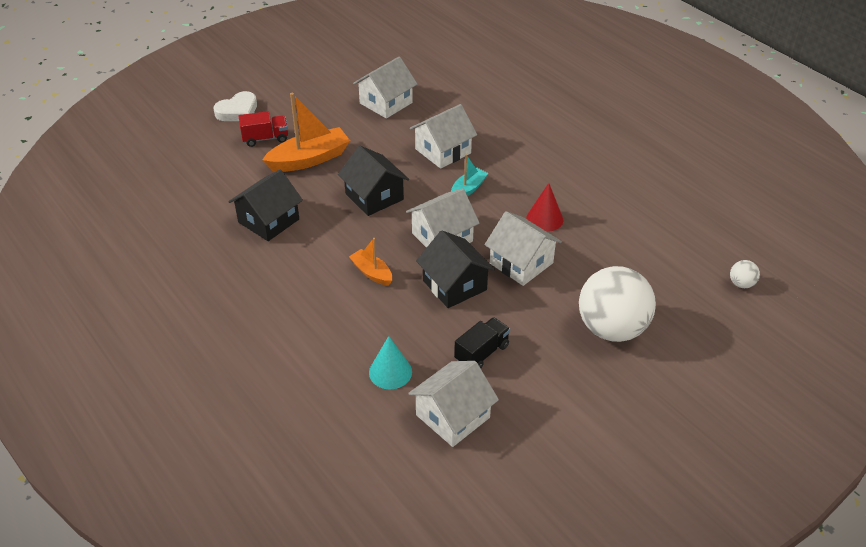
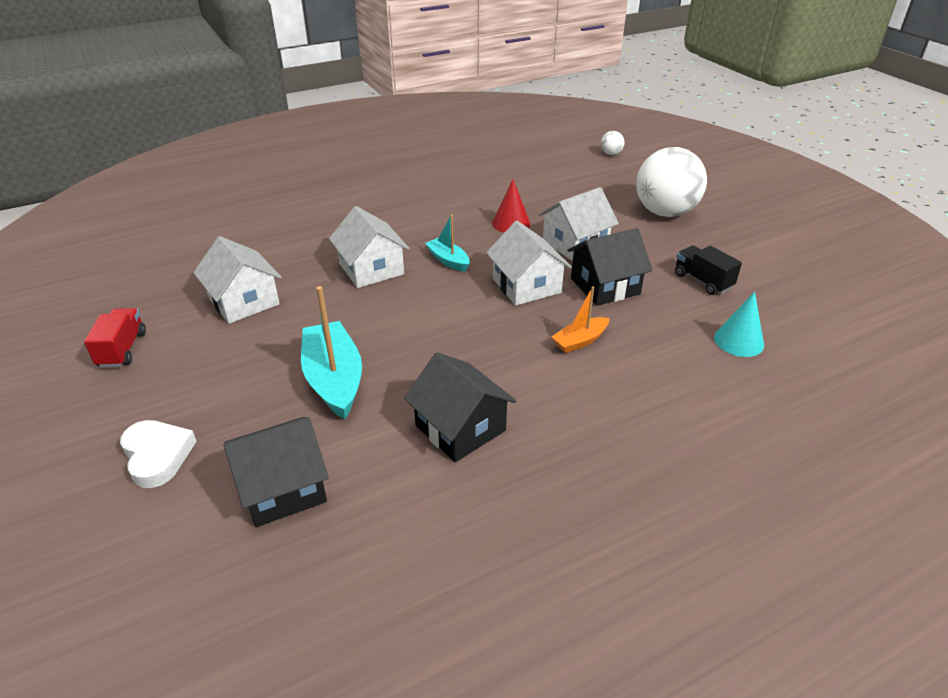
camera: 80 degrees left, 5 degrees down
(265, 138) = (256, 424): red truck -> red truck (122, 349)
(309, 159) = (334, 379): orange boat -> turquoise boat
(374, 197) = (439, 327): black house -> black house (283, 488)
(453, 416) = (790, 307): white house -> none

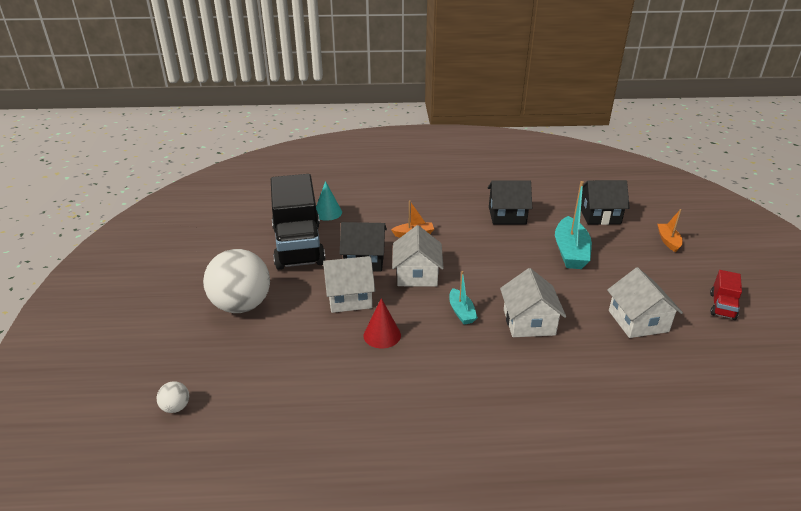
camera: 155 degrees left, 5 degrees down
(157, 456) = (668, 241): white heart -> orange boat
(460, 428) = (507, 215): black house -> black house turned 75 degrees counterclockwise
(702, 281) = (298, 246): black truck -> black truck, size x2.31

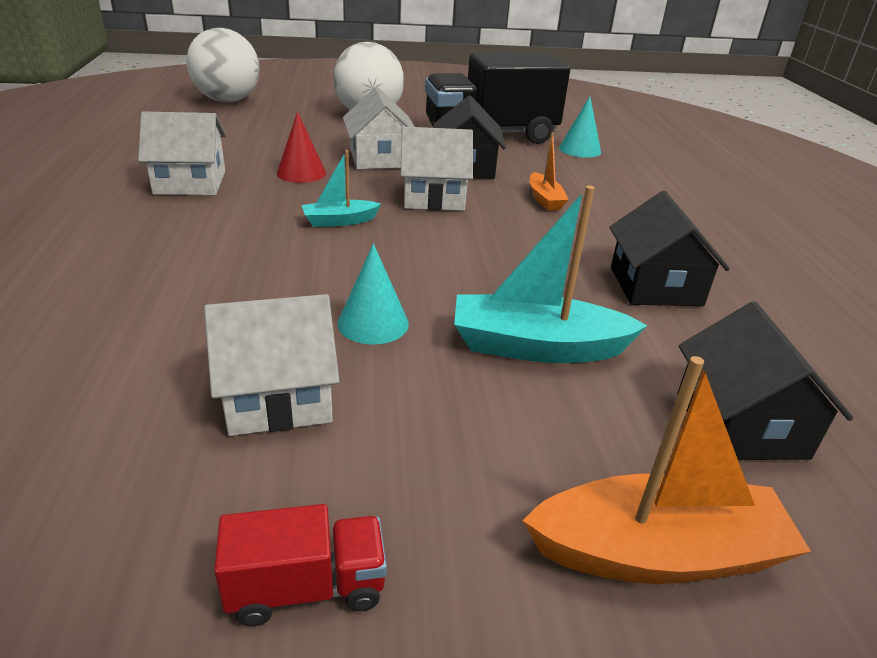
camera: 85 degrees right, 0 degrees up
(176, 407) = (227, 101): white ball -> white ball, size x2.49
(529, 322) = (304, 271): white house -> white house (190, 183)
(571, 296) = (373, 323): none -> turquoise cone
(668, 241) = (657, 553): orange boat -> orange boat, size x1.81
(722, 306) = (307, 587): red truck -> red truck turned 150 degrees clockwise

